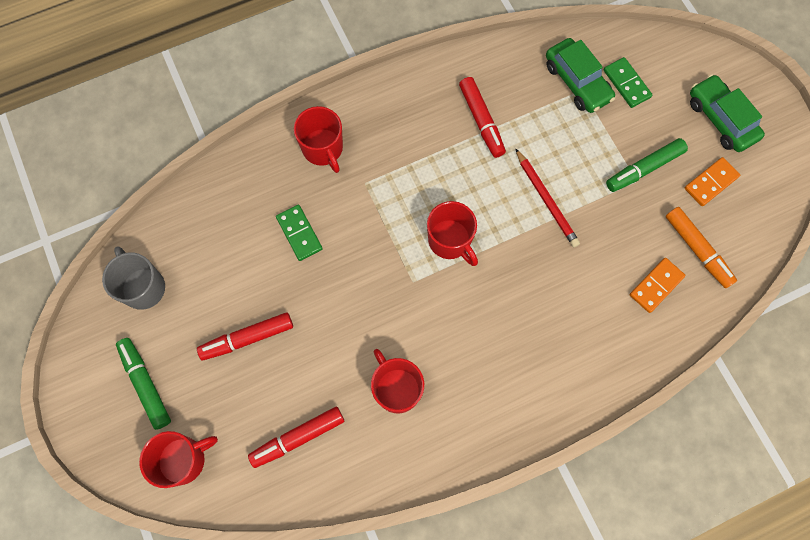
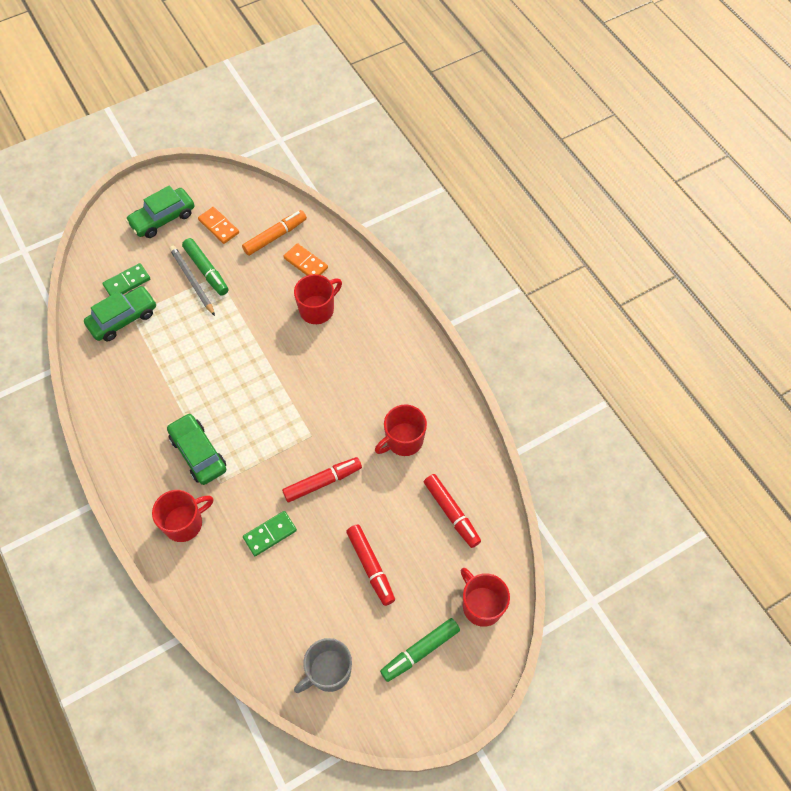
camera: 95 degrees left, 10 degrees down
(402, 161) = (198, 453): none -> green car
(450, 241) = (273, 409): red mug -> red mug (317, 309)
(481, 121) = (159, 391): red marker -> red marker (322, 482)
(546, 200) = (234, 339): red pencil -> none
(628, 153) = (192, 281): none -> grey pencil

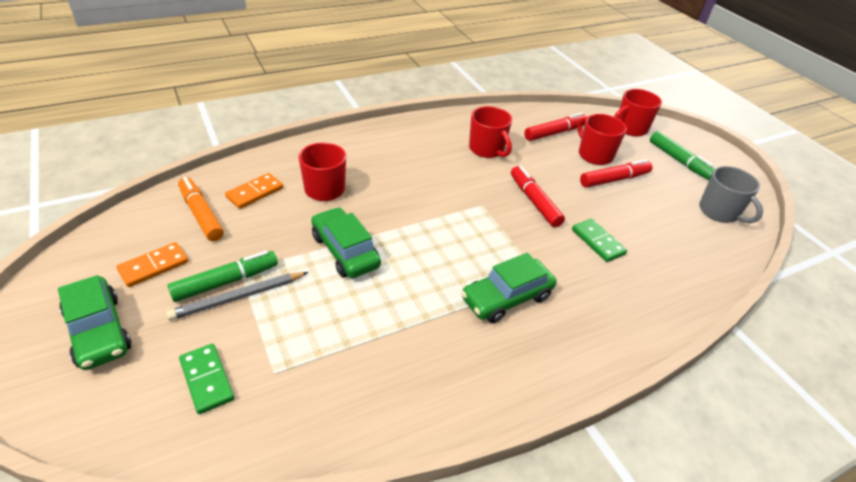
camera: 90 degrees left, 20 degrees down
(123, 318) = (277, 384): green car -> green car (345, 251)
(184, 523) = (599, 313): red mug -> red mug (594, 155)

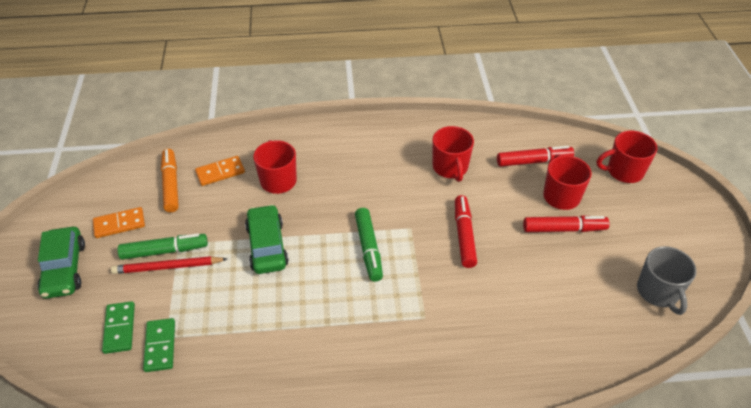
camera: 25 degrees right, 5 degrees up
(238, 297) = (168, 267): grey pencil -> red pencil
(507, 298) = (380, 326): green car -> none
(598, 242) = (501, 293): green domino -> green domino (160, 346)
(679, 161) = (654, 222): green marker -> green marker (368, 248)

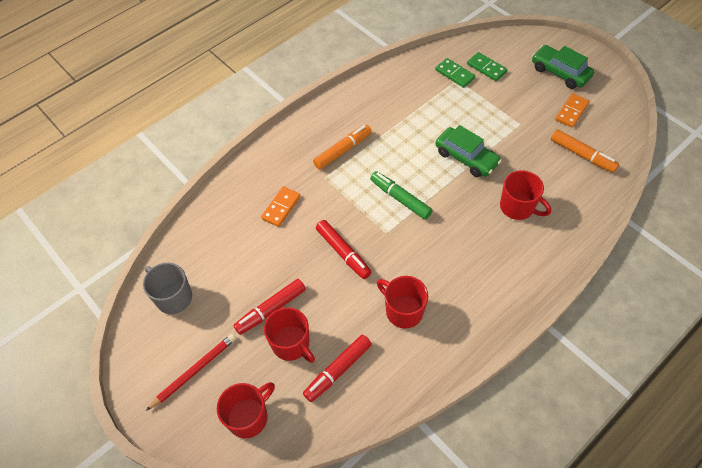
camera: 145 degrees right, 10 degrees up
(164, 251) = (522, 115): green marker -> none
(168, 267) = (507, 109): red pencil -> red pencil (194, 371)
(220, 172) = (564, 186): orange domino -> orange domino (281, 207)
(378, 336) = (343, 150): none -> orange marker

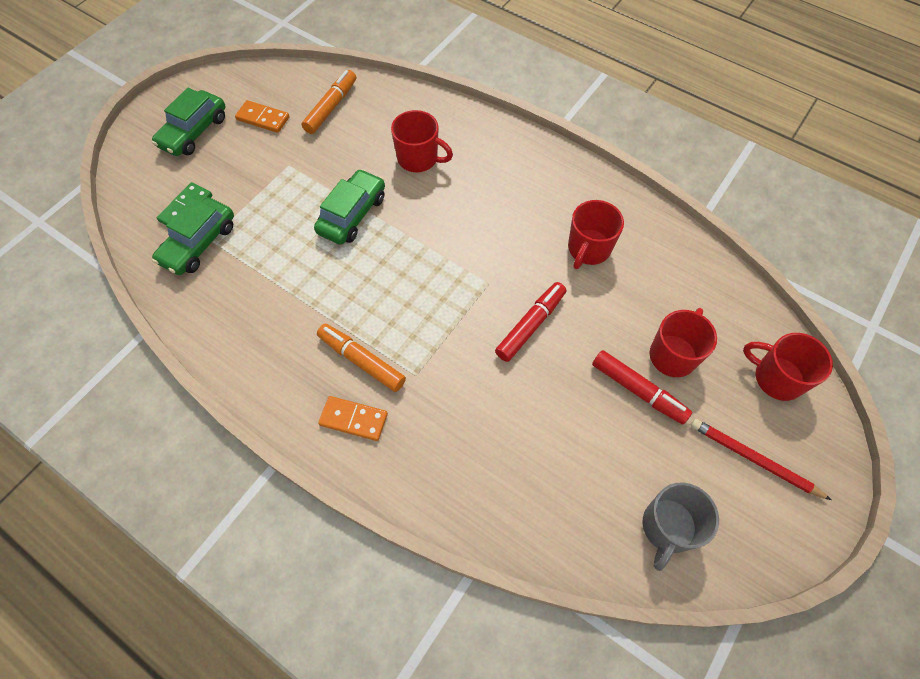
camera: 105 degrees left, 5 degrees up
(281, 207) = (480, 420): orange domino -> orange domino (353, 419)
(338, 370) = (684, 299): red marker -> none
(400, 199) = (432, 276): green marker -> none
(454, 74) = (199, 243): green domino -> green car
(518, 207) = (419, 159): red mug -> red mug turned 90 degrees clockwise

